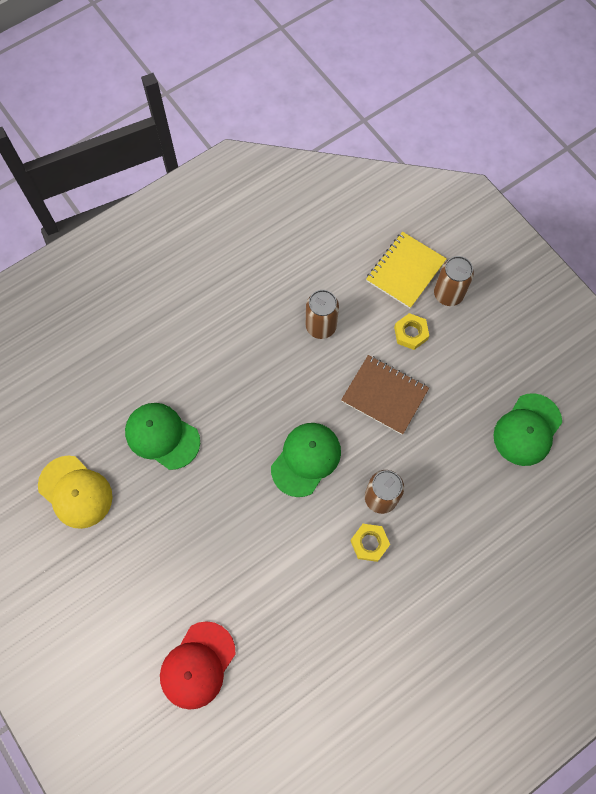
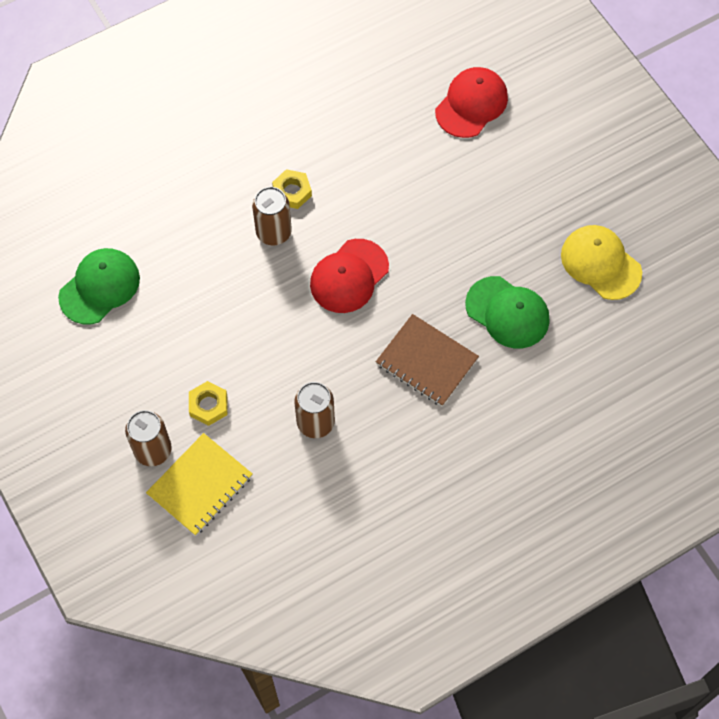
camera: 175 degrees left, 5 degrees down
(306, 459) = (349, 276): green cap -> red cap
(384, 395) = (252, 336): brown notebook -> brown notebook (426, 361)

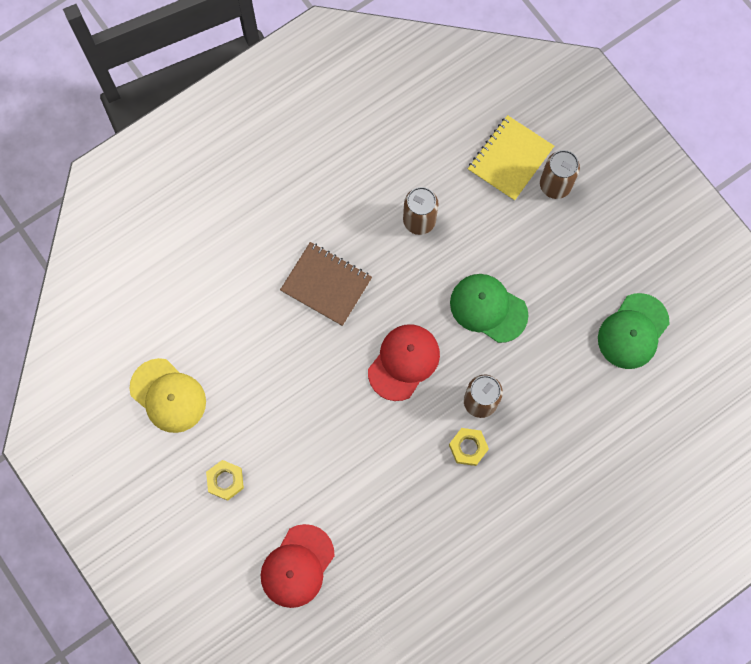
camera: 175 degrees right, 10 degrees up
(208, 405) = (514, 228): yellow nut -> yellow nut (225, 480)
(507, 312) = (255, 338): green cap -> green cap (488, 308)

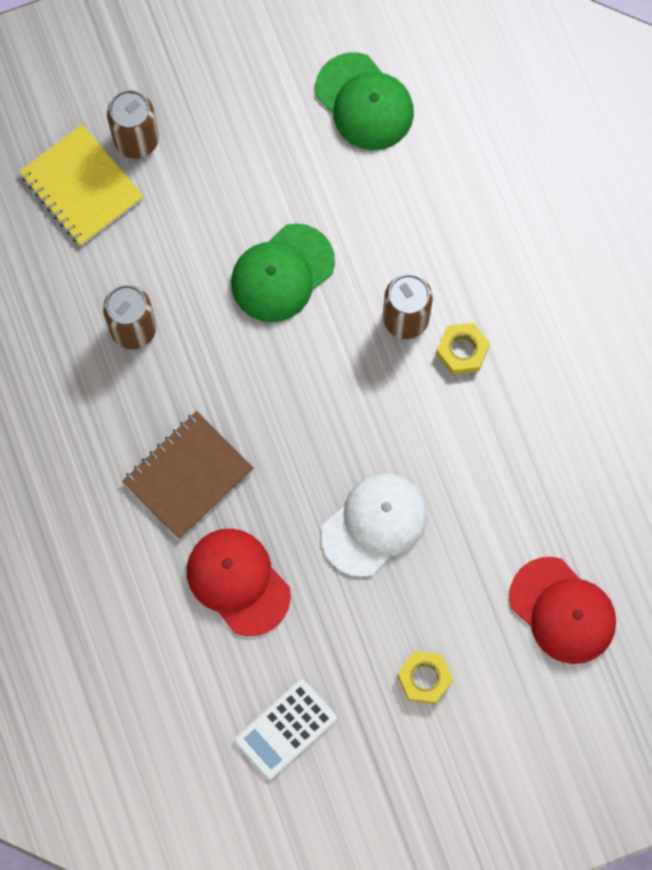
camera: 75 degrees left, 0 degrees up
(168, 395) = (285, 729): yellow cap -> white calculator
(325, 418) = (374, 524): none -> white cap
(404, 362) = (325, 402): red cap -> red cap (238, 581)

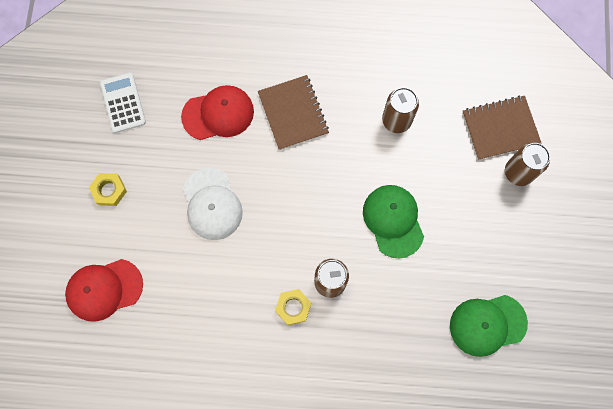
camera: 115 degrees right, 0 degrees up
(81, 187) = (500, 128): yellow notebook -> brown notebook

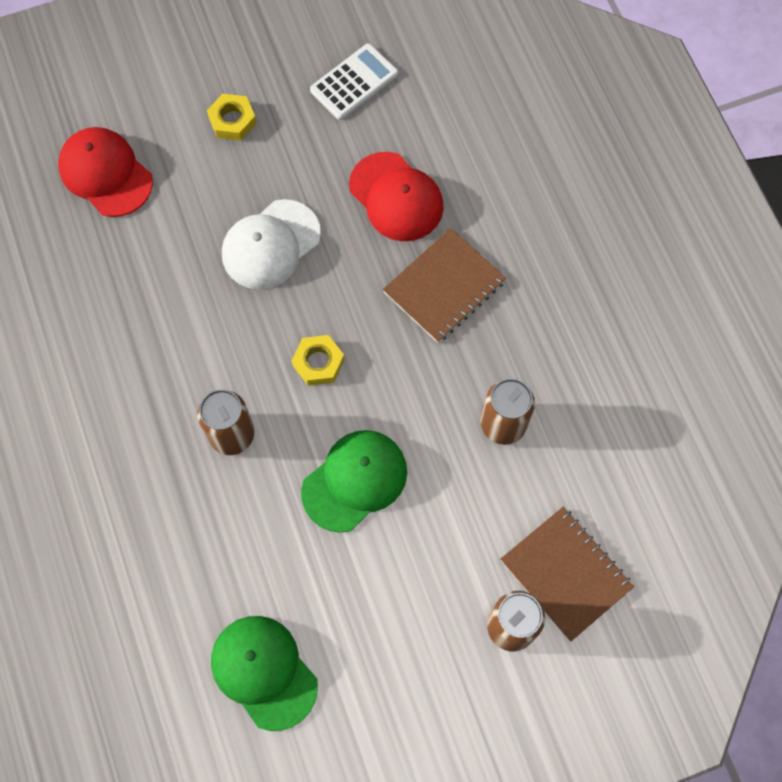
camera: 65 degrees right, 5 degrees down
(293, 307) = (178, 403): yellow nut -> yellow nut (318, 362)

